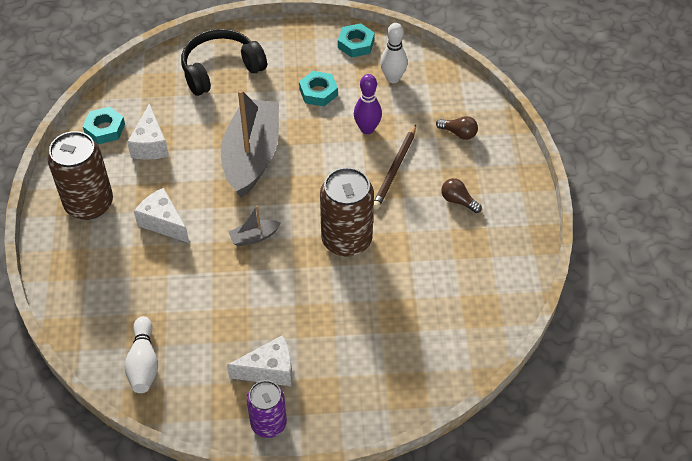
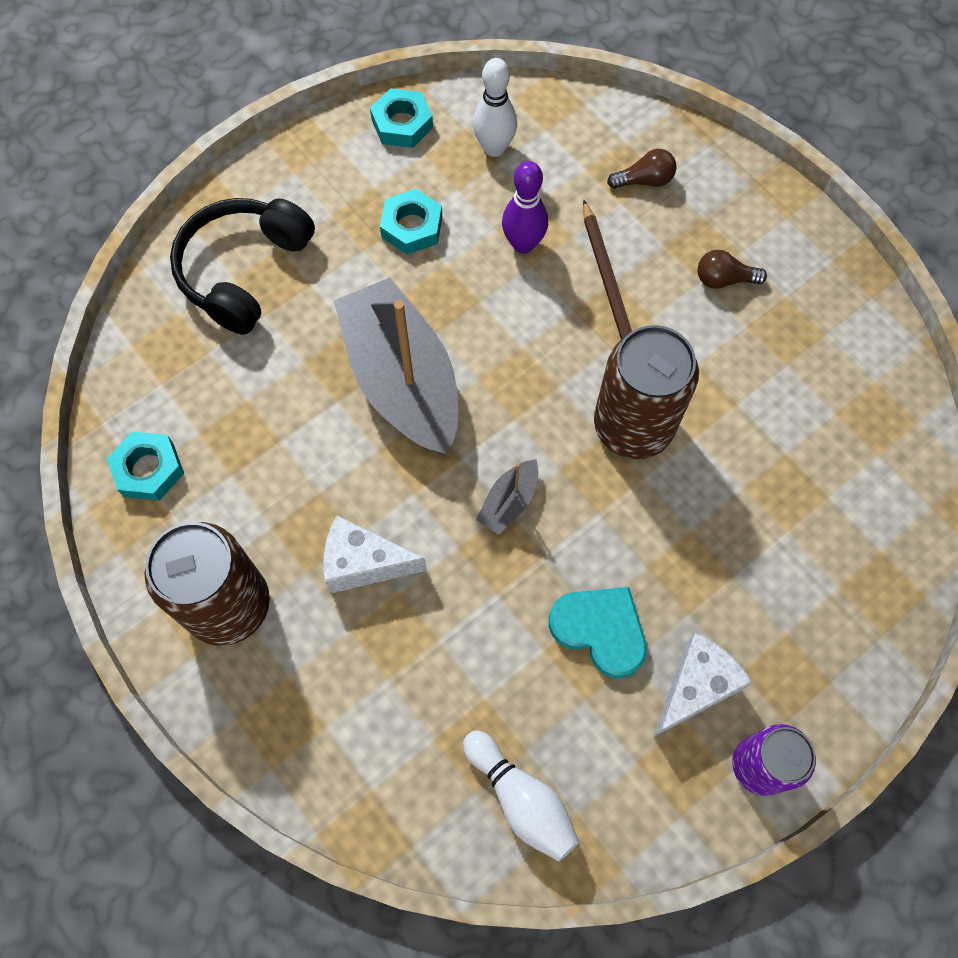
camera: 35 degrees left, 15 degrees up
(150, 145) = (240, 452): white cheese -> none
(246, 317) = (600, 630): none -> turquoise heart

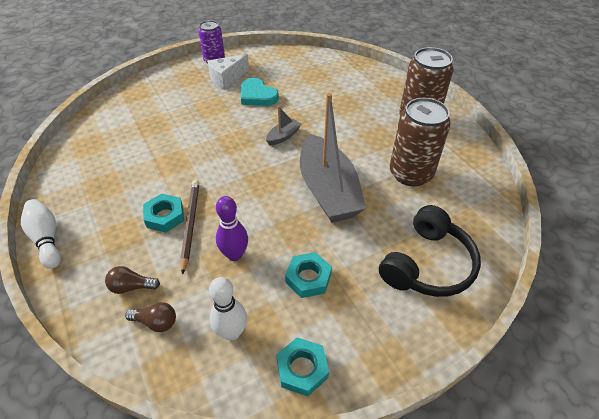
camera: 170 degrees left, 20 degrees down
(149, 469) = (467, 169): turquoise nut -> turquoise nut (165, 216)
(364, 563) = (355, 125): white cheese -> none
(521, 799) = (303, 62): white bowling pin -> white bowling pin (47, 239)
(633, 426) = (210, 156): brown can -> brown can (410, 173)
(723, 279) = (120, 216): brown light bulb -> brown light bulb (156, 322)

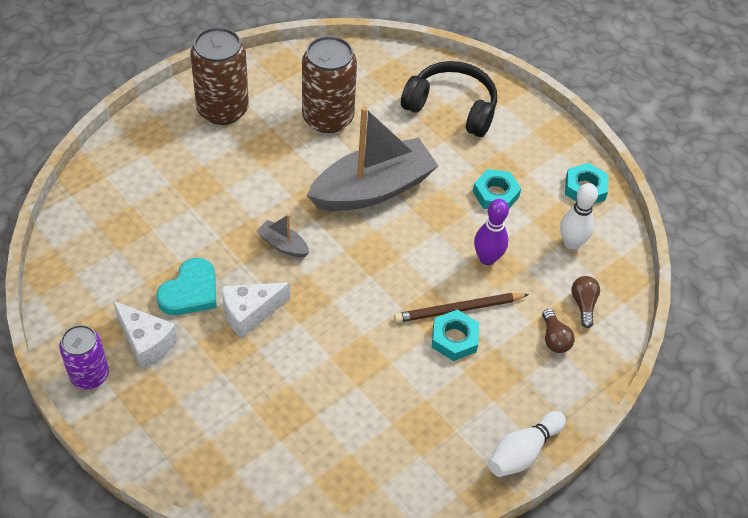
camera: 105 degrees left, 5 degrees up
(231, 117) = (250, 313): none -> white cheese

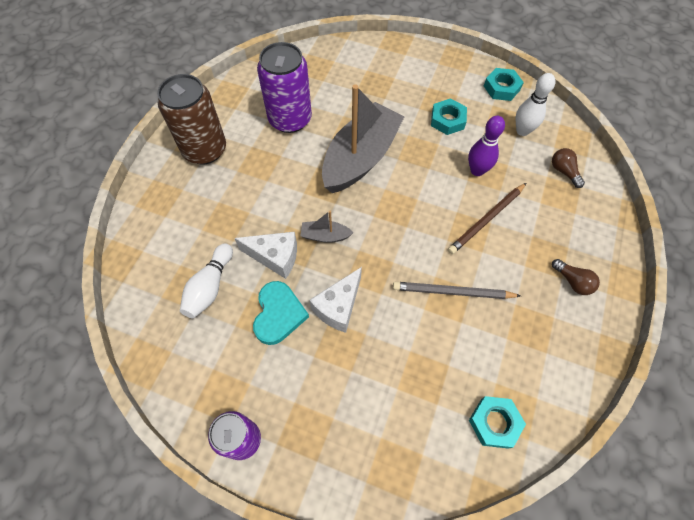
camera: 25 degrees left, 10 degrees up
(146, 343) = (272, 380): white cheese -> white cheese (275, 257)
(328, 118) = (290, 119): brown can -> purple can
(370, 356) = (452, 292): none -> grey pencil
(452, 107) = (372, 71): black headphones -> none
(454, 339) = (500, 244): turquoise nut -> turquoise nut (494, 423)
(523, 452) = (611, 307): white bowling pin -> white bowling pin (210, 287)
(554, 339) = (565, 207): brown light bulb -> brown light bulb (572, 282)

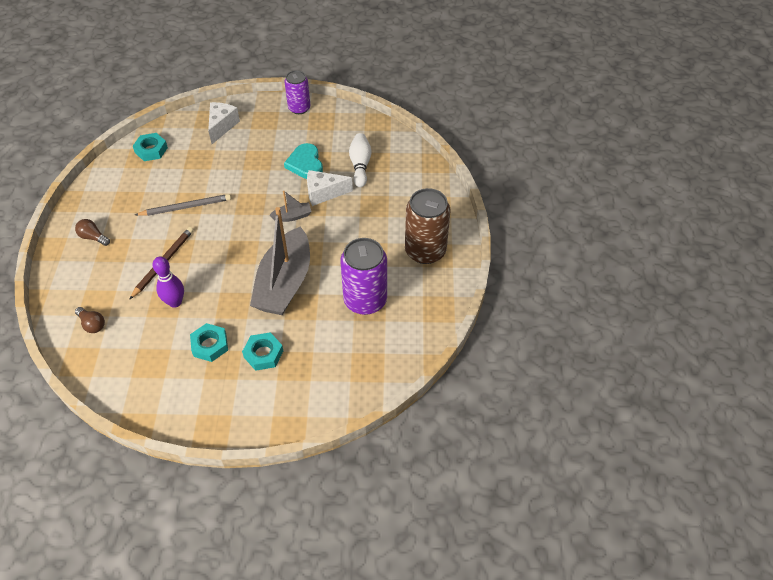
camera: 160 degrees right, 10 degrees down
(338, 307) = (266, 178): white cheese -> white cheese (222, 126)
(501, 88) = (155, 402): turquoise nut -> turquoise nut (263, 354)
(522, 131) = (132, 356): white bowling pin -> none

